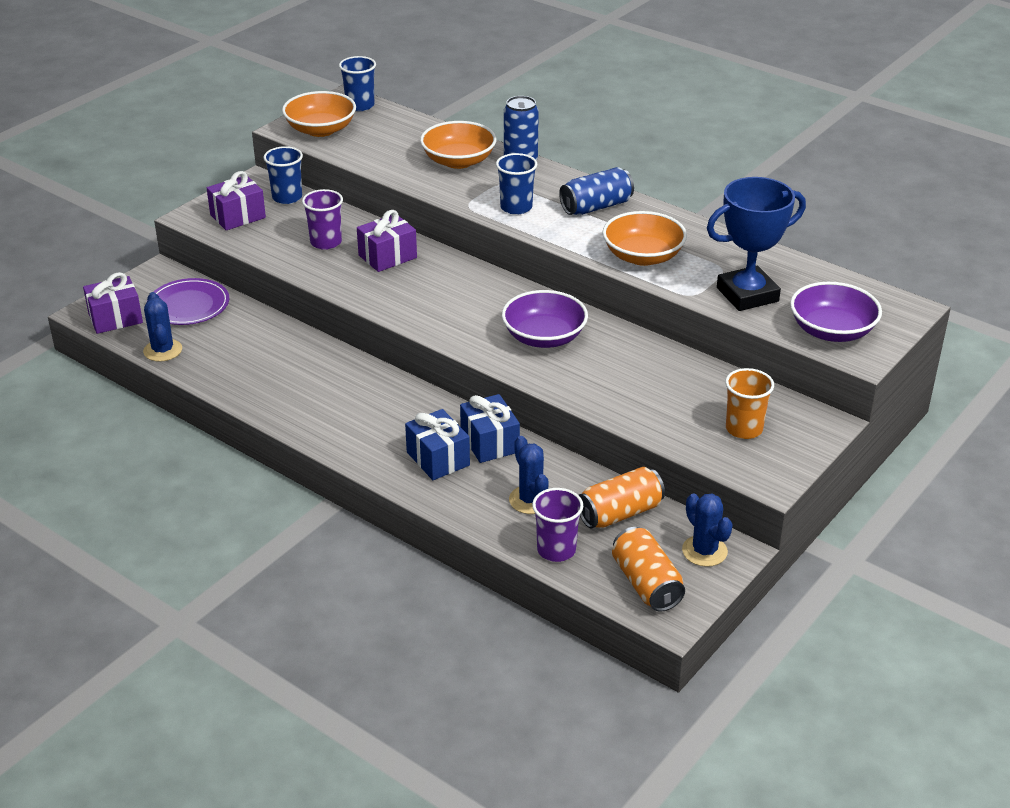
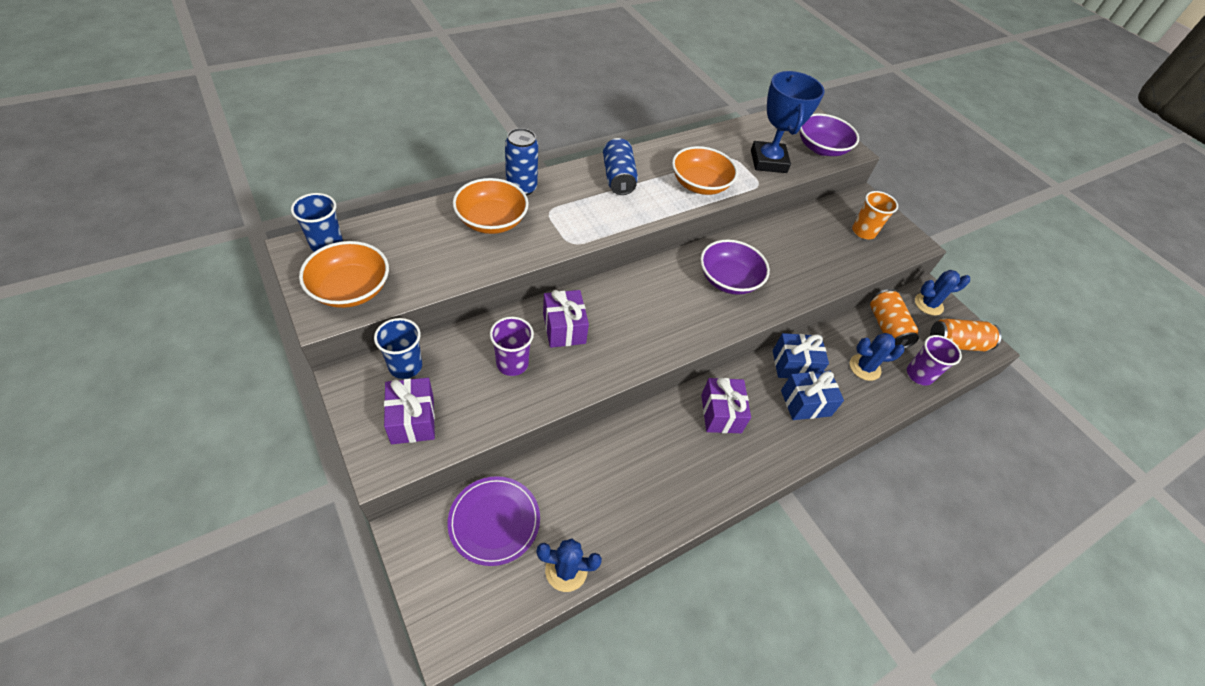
camera: 75 degrees left, 15 degrees up
(115, 318) = (478, 605): purple gift -> purple gift (721, 413)
(516, 207) = (593, 217): blue cup -> none

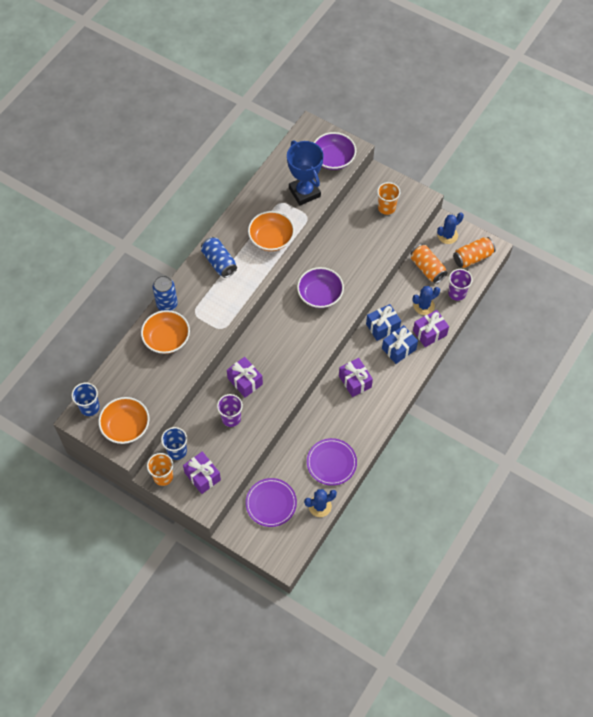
camera: 20 degrees left, 10 degrees up
(358, 389) = (163, 476): none -> orange cup
(624, 510) = (331, 462): none -> purple plate
(860, 405) = (429, 333): none -> purple gift

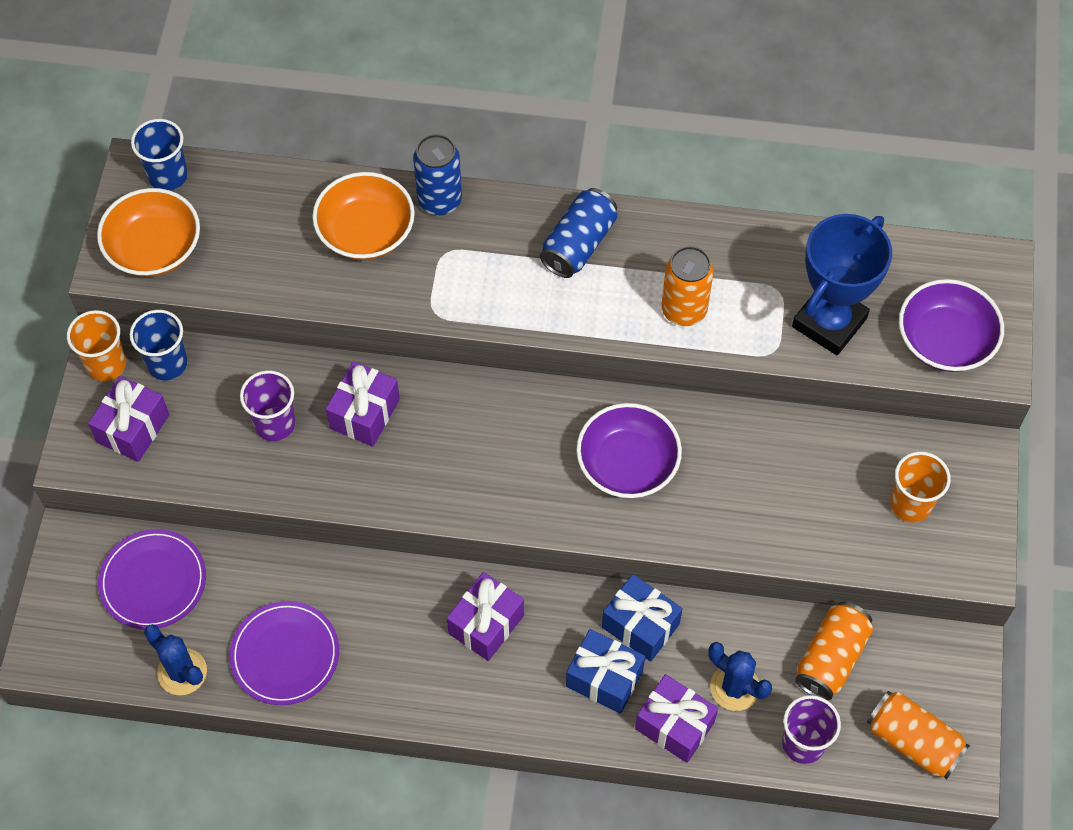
camera: 65 degrees right, 0 degrees up
(271, 238) = (684, 310): orange bowl -> orange can
(447, 235) = (939, 667): blue cactus -> none

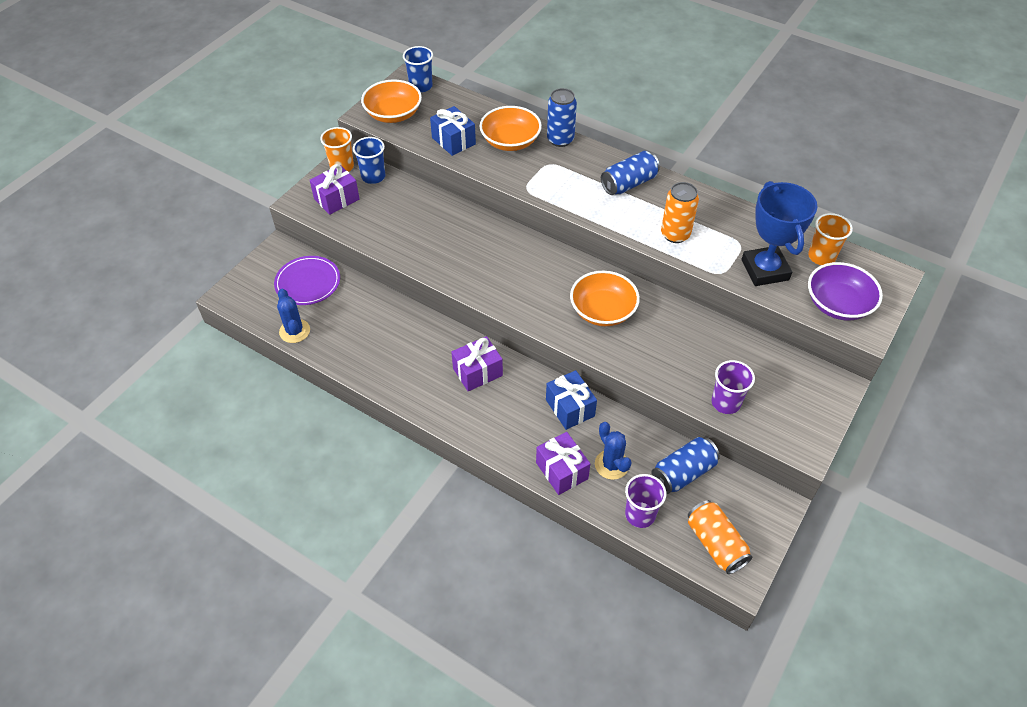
camera: 25 degrees right, 10 degrees down
(275, 424) = (412, 222): purple cup -> purple cup (726, 402)
(285, 654) = (355, 344): purple plate -> none
(365, 414) = (464, 234): purple gift -> none
(604, 678) = (532, 428): blue gift -> blue gift (453, 141)
(627, 464) = (603, 311): purple bowl -> orange bowl
(829, 322) = (765, 270): blue trophy -> blue trophy turned 75 degrees counterclockwise
(831, 658) = (683, 473): orange can -> blue can
(910, 504) = (775, 396): orange cup -> orange cup (821, 256)

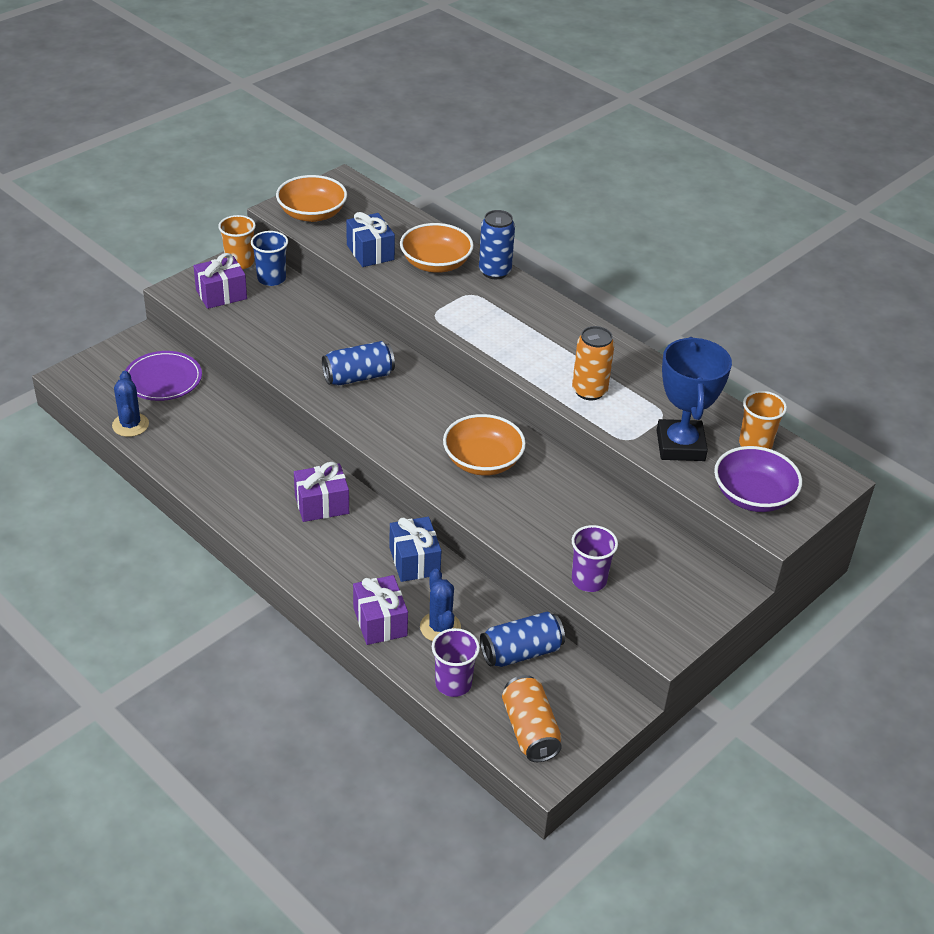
camera: 10 degrees right, 10 degrees down
(421, 86) = (355, 190): blue cup -> none
(629, 183) = (556, 330): blue can -> blue can (358, 377)

